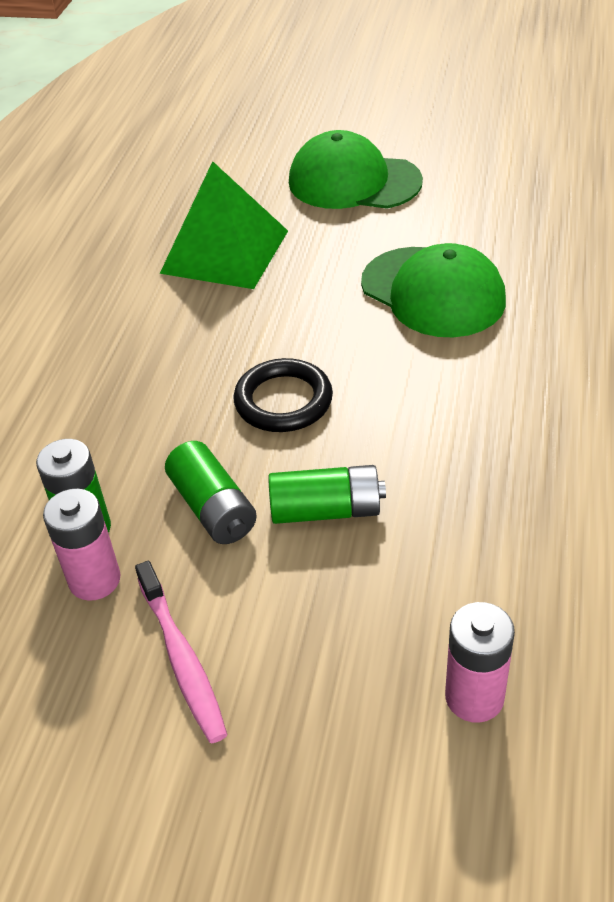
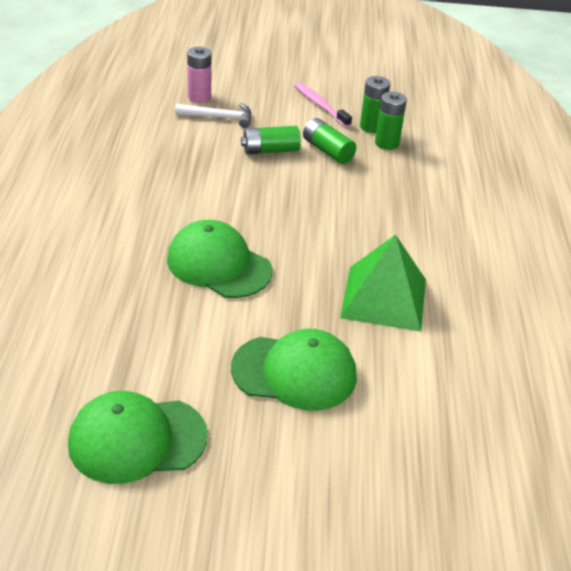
camera: 165 degrees right, 5 degrees down
(94, 580) = (371, 127): pink battery -> green battery
(283, 401) = (306, 197): black ring -> none
(426, 615) = (219, 117): none -> white hammer
(512, 135) = (137, 439): none -> green cap

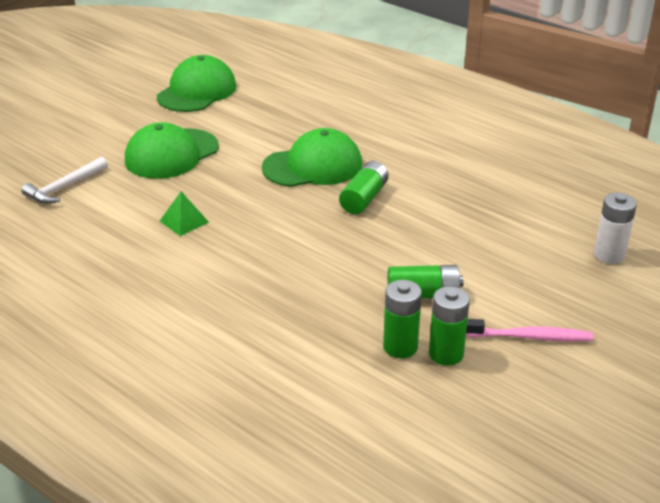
camera: 130 degrees right, 5 degrees down
(199, 97) = (609, 255): pink battery -> white battery
(219, 117) = (551, 251): white hammer -> white hammer (64, 188)
(270, 150) = (456, 257): green battery -> green battery (364, 198)
(384, 298) = (184, 221): green pyramid -> green pyramid, size x0.47

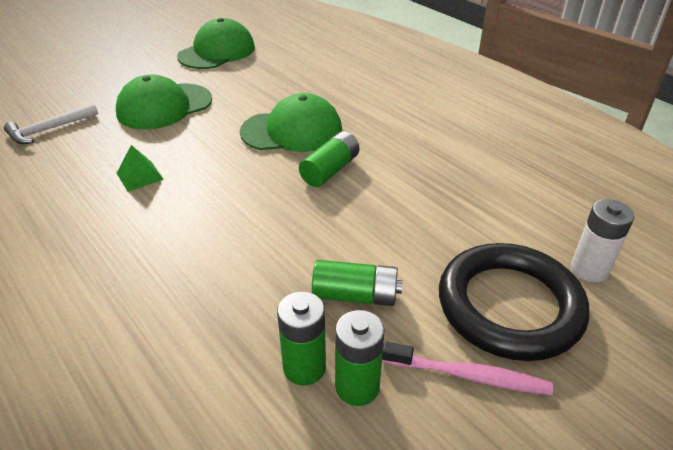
camera: 10 degrees right, 5 degrees up
(550, 288) = (509, 306): none -> black ring

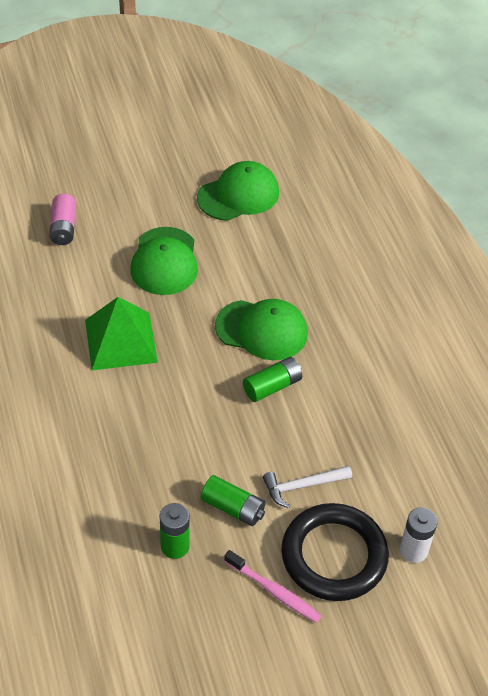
camera: 20 degrees right, 10 degrees up
(43, 106) = (63, 228): none -> pink battery
(49, 129) = (63, 260): white hammer -> white hammer (302, 486)
(139, 176) = (120, 340): green pyramid -> green pyramid, size x2.14
(164, 106) = (164, 261): green cap -> green cap turned 75 degrees counterclockwise
(357, 387) = (201, 571): green battery -> none

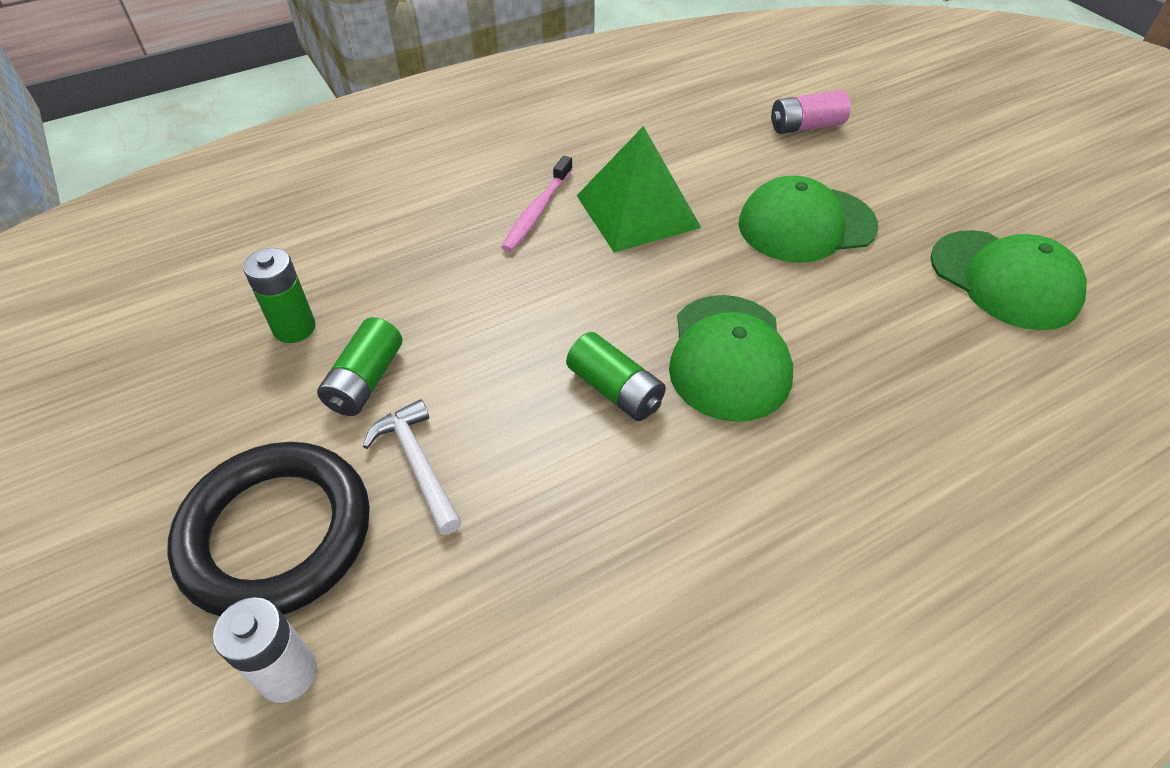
camera: 80 degrees right, 0 degrees up
(274, 591) = (211, 458): pink toothbrush -> pink toothbrush (537, 211)

